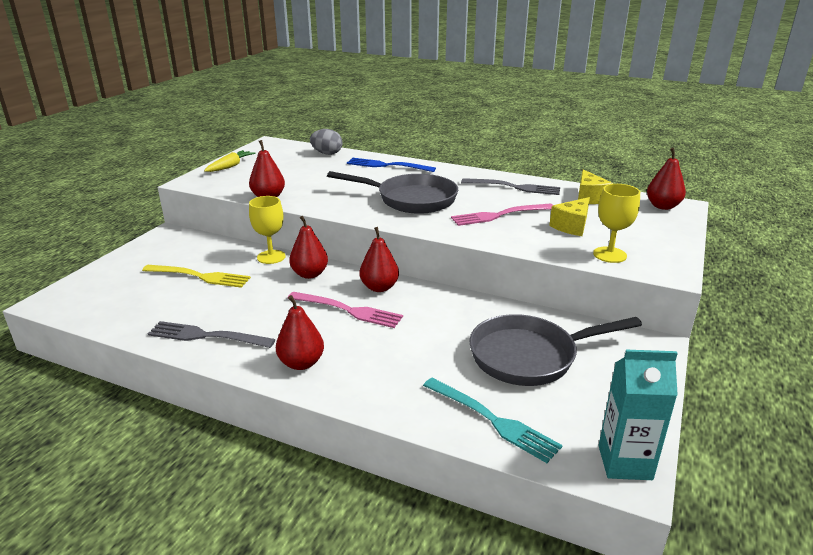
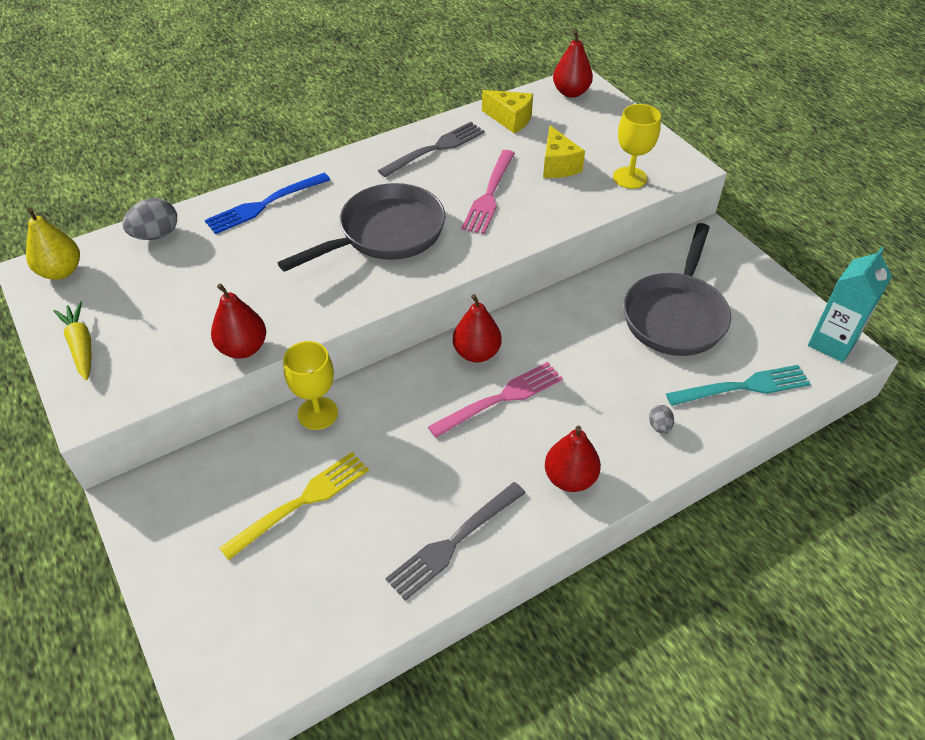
camera: 55 degrees left, 20 degrees up
(275, 146) = (61, 271): none -> yellow pear
(310, 274) = (395, 396): red pear -> none
(395, 388) = (659, 426): none -> grey egg

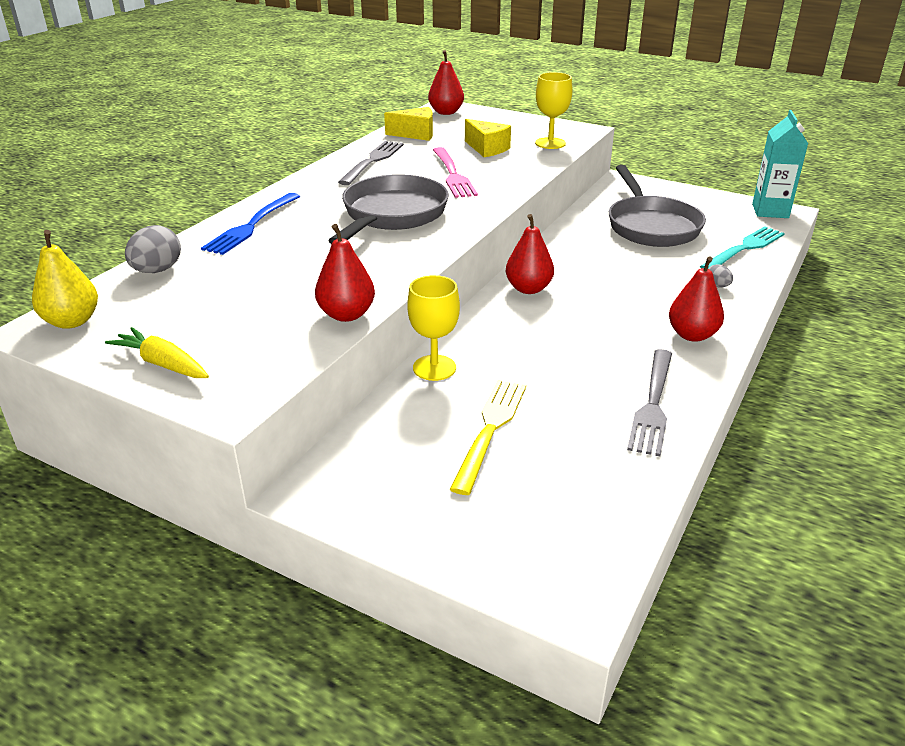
camera: 30 degrees left, 15 degrees down
(500, 399) = (581, 308): pink fork -> none

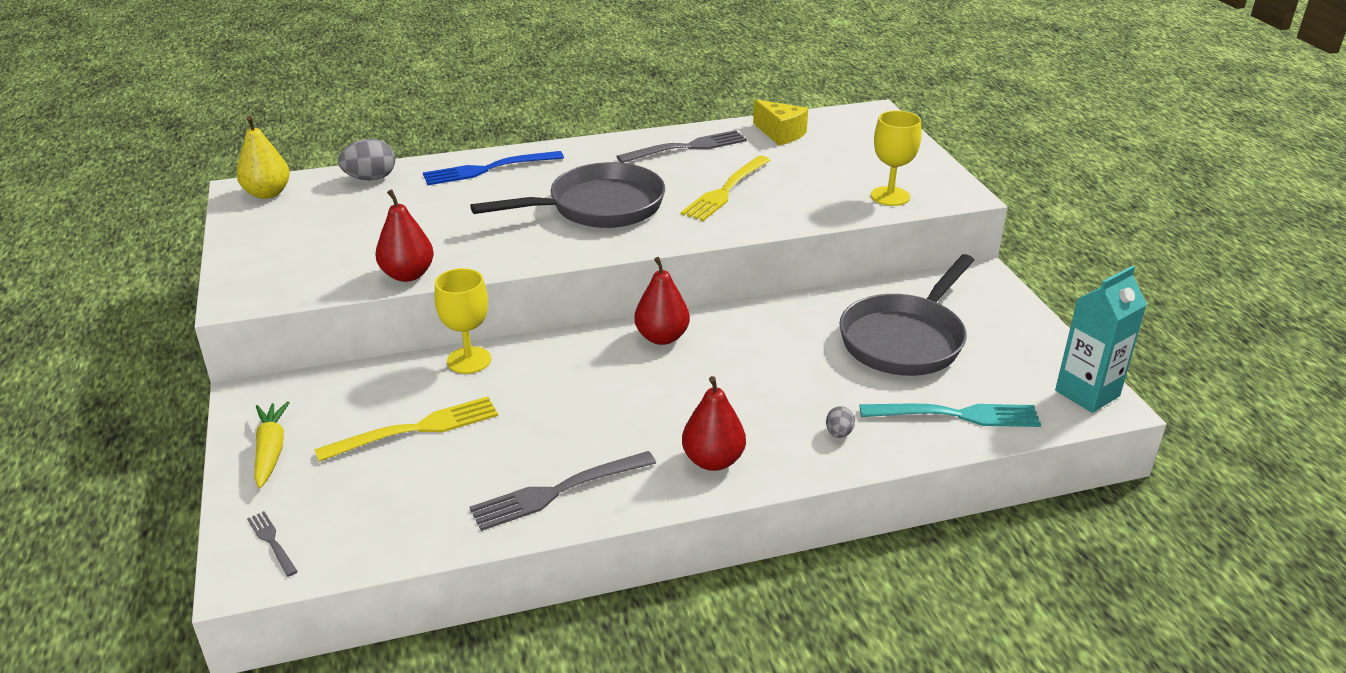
camera: 45 degrees right, 0 degrees up
(162, 364) = (256, 250): yellow carrot -> yellow carrot (271, 451)
(446, 112) = (859, 120): red pear -> none
(453, 174) = (726, 190): pink fork -> yellow fork
(487, 149) = (813, 176): yellow cheese -> none
(548, 569) = (272, 542): none -> grey fork

